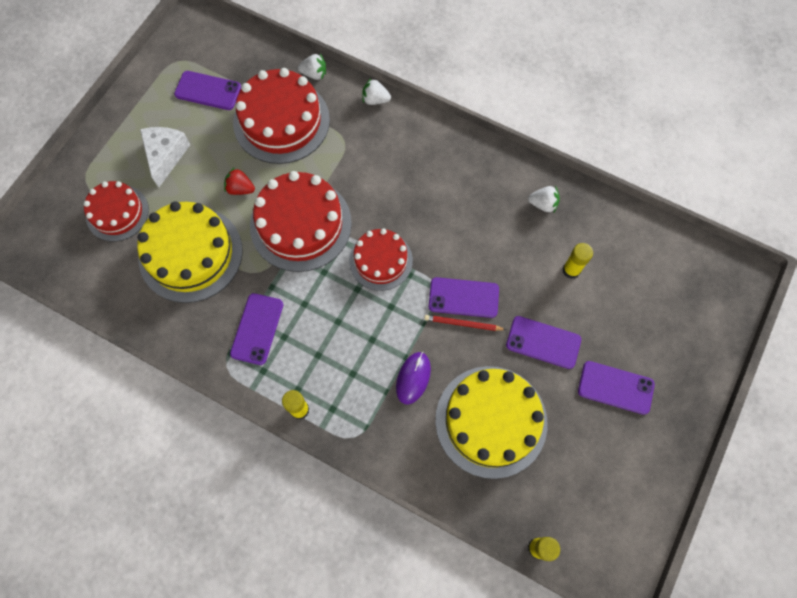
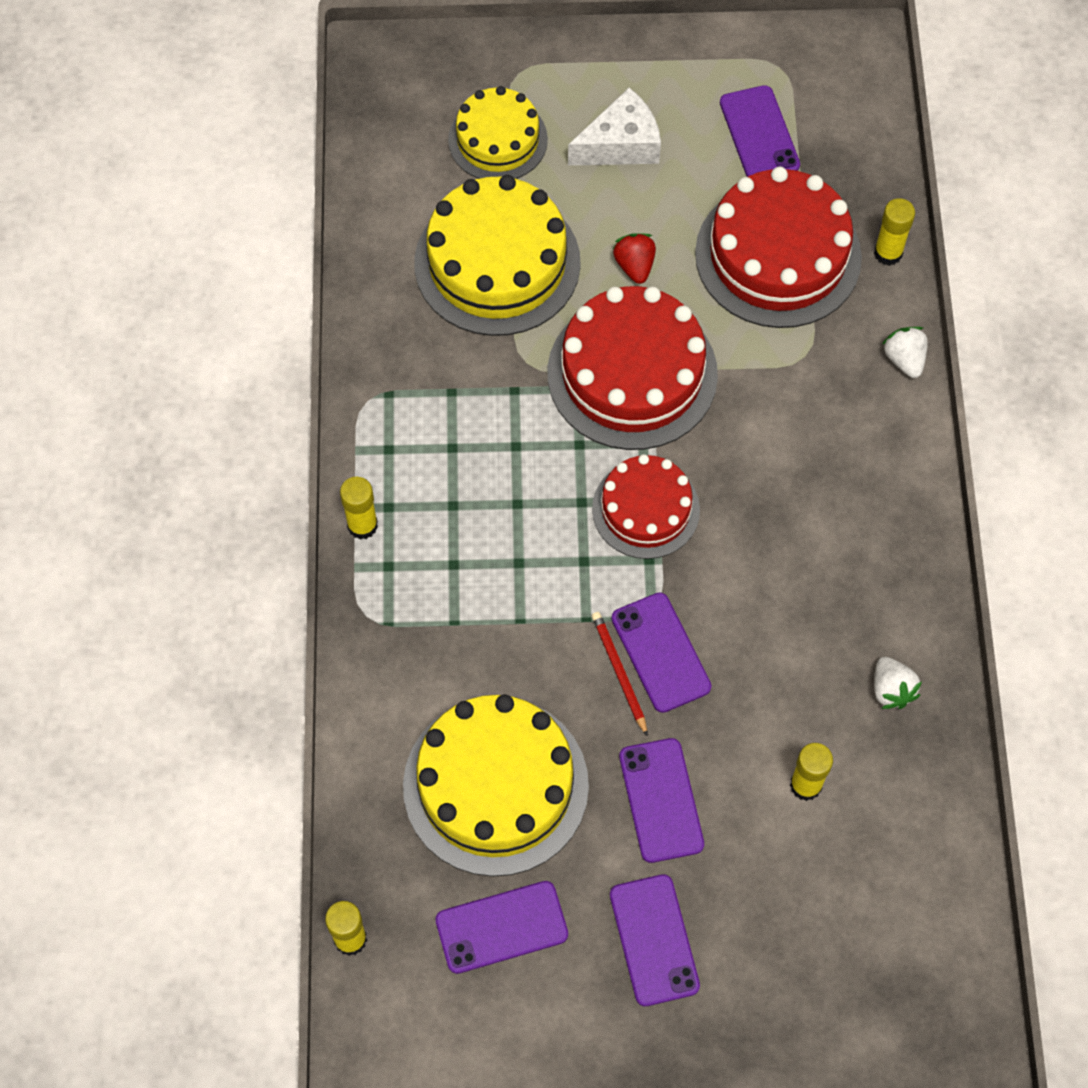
camera: 60 degrees right, 5 degrees down
(117, 213) = (498, 140): red cake -> yellow cake
(257, 329) = (442, 407): purple phone -> purple phone (501, 927)
(314, 74) = (888, 253): white strawberry -> yellow glue stick
(413, 378) = (495, 647): purple mouse -> none

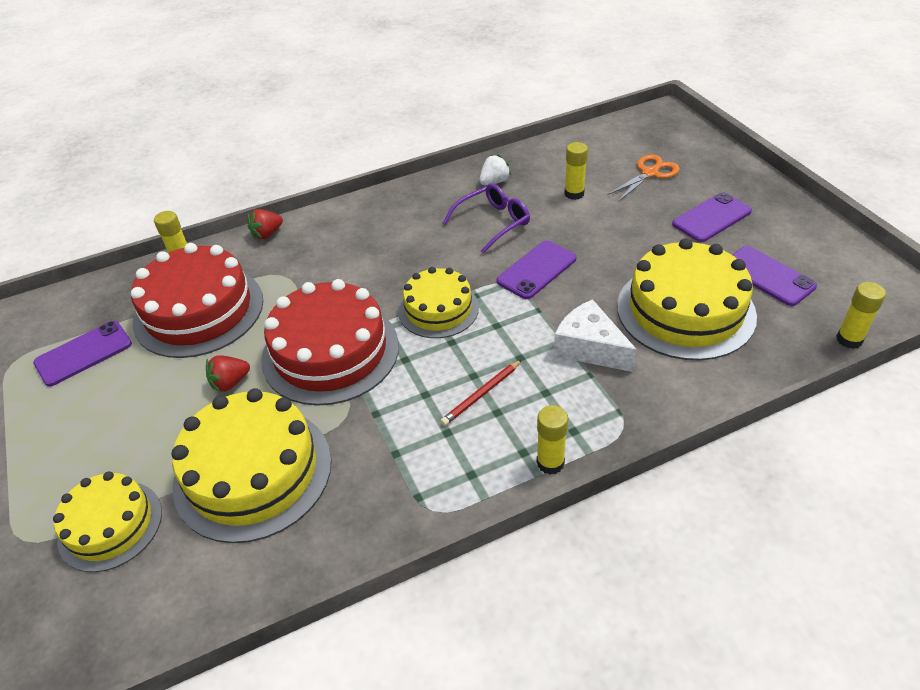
camera: 110 degrees left, 20 degrees down
(619, 672) = (564, 283): red pencil -> red pencil (481, 394)
(620, 144) = (105, 433): white cheese -> white cheese (590, 348)
(646, 509) = (438, 309): red cake -> yellow cake
(661, 800) = (630, 240): purple phone -> none
(790, 644) = (493, 222): none -> purple glasses
(804, 923) = (650, 173): none -> orange scissors
(904, 359) = (267, 234): white strawberry -> red strawberry

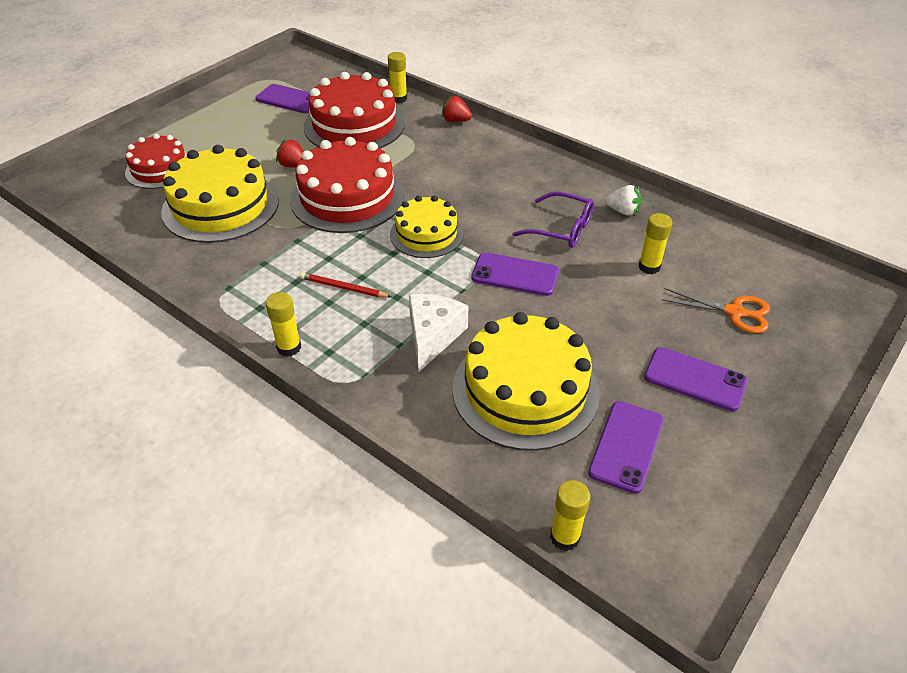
camera: 60 degrees right, 0 degrees up
(110, 525) = (160, 169): yellow cake -> red cake

